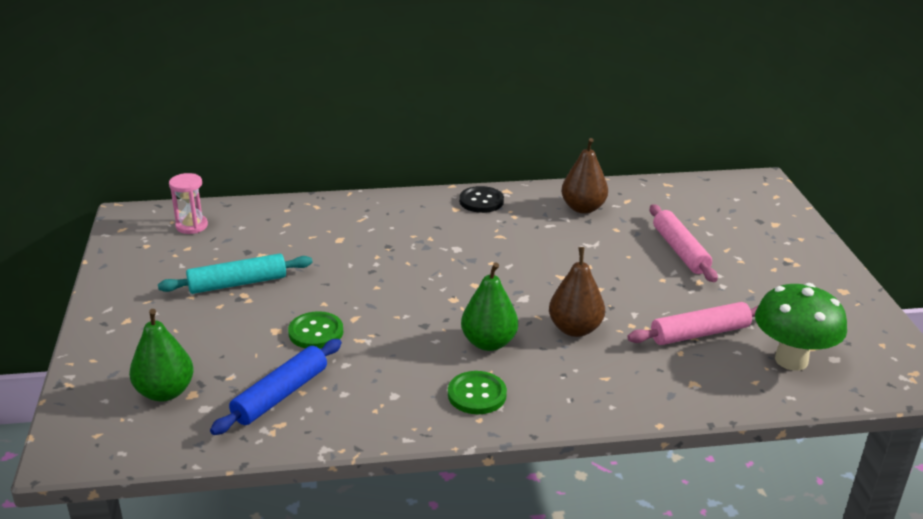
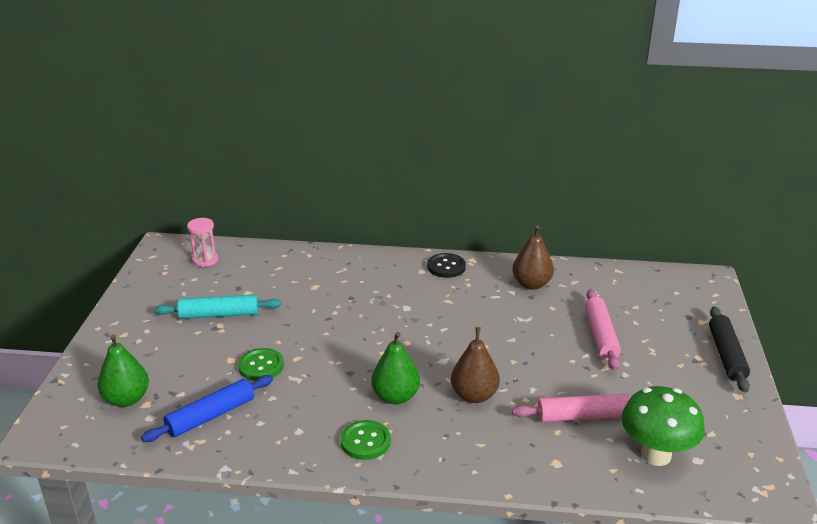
camera: 15 degrees right, 0 degrees up
(814, 253) = (726, 355): none -> black rolling pin

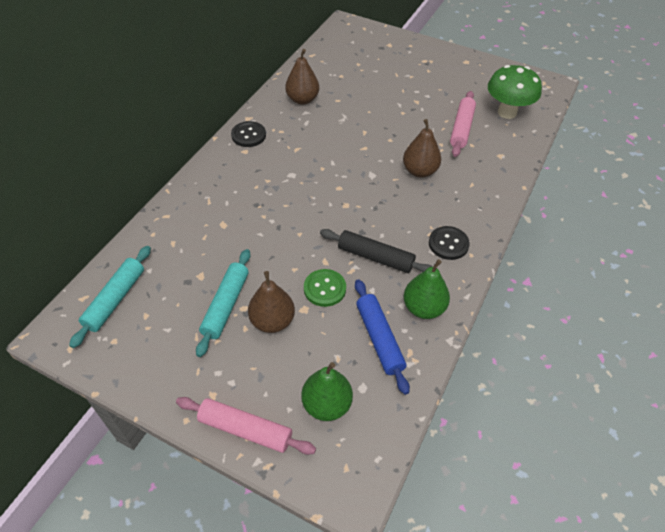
camera: 70 degrees left, 20 degrees up
(205, 260) = (115, 300): pink hourglass -> turquoise rolling pin
(210, 345) = (272, 321): none -> brown pear
(365, 441) = (448, 244): green button -> black button
(395, 397) = (403, 213): green pear -> green pear (423, 308)
(601, 335) = (382, 90): pink rolling pin -> pink rolling pin (245, 429)
(726, 355) = (427, 50): black rolling pin -> black rolling pin (375, 257)

